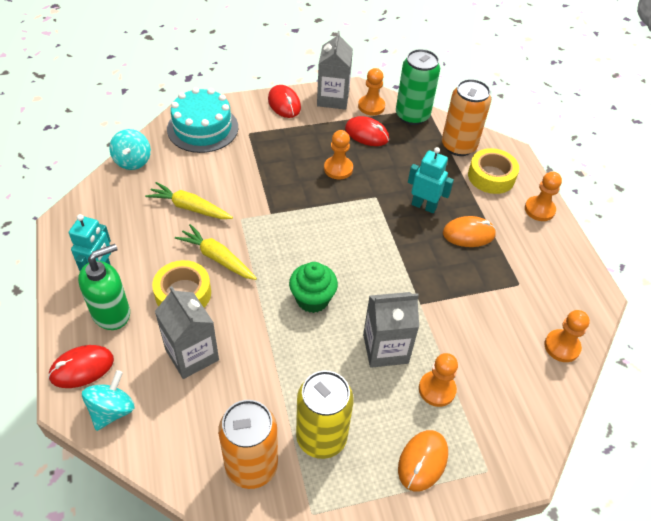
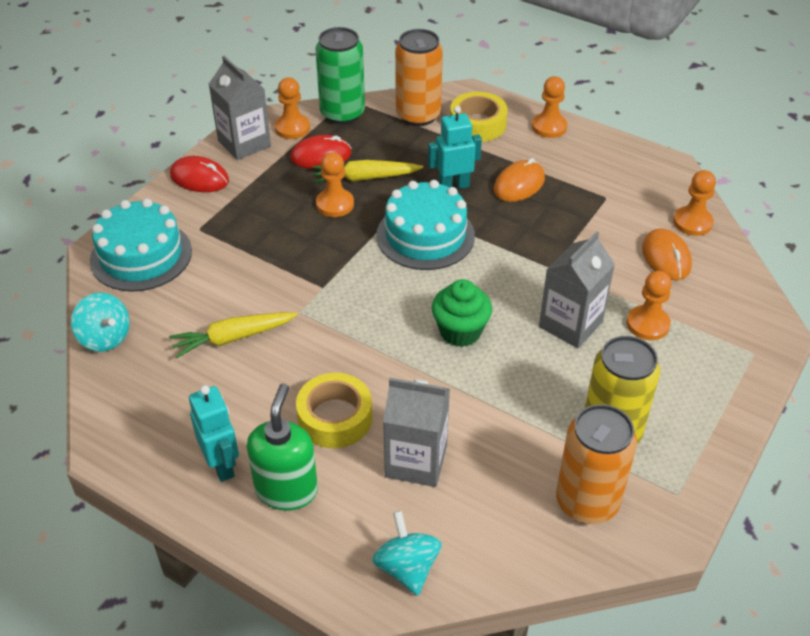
camera: 40 degrees left, 5 degrees down
(82, 368) = (325, 560): red mouse -> none
(217, 258) = (325, 362): yellow carrot -> yellow carrot (365, 178)
(367, 225) = (425, 235): none -> turquoise cake
(422, 461) = (704, 385): orange mouse -> orange mouse (666, 257)

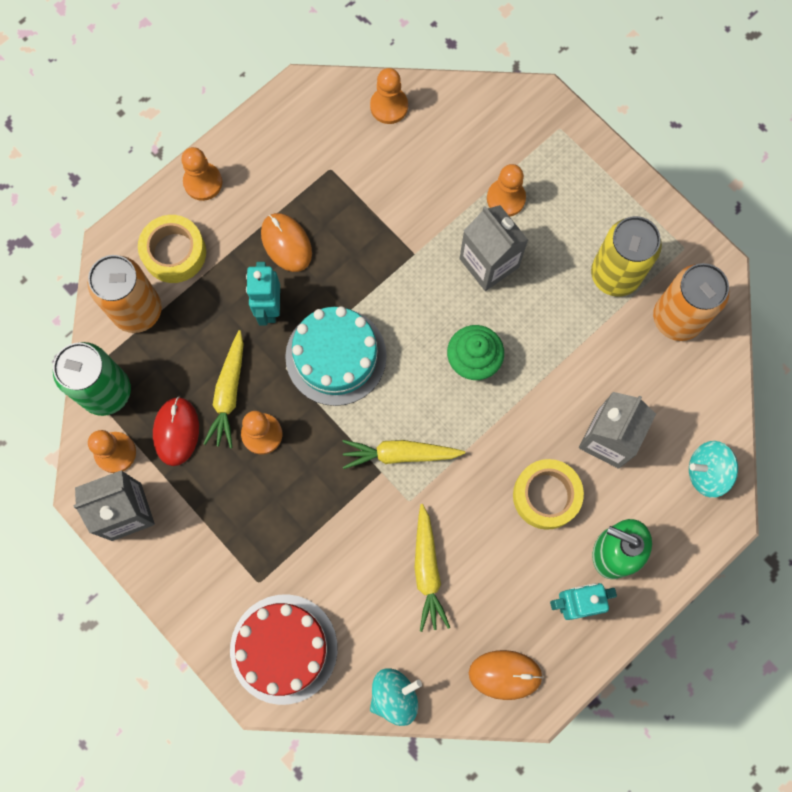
camera: 75 degrees left, 30 degrees up
(141, 255) = (283, 648): turquoise cake -> red cake
(199, 178) = (173, 571): red mouse -> none
(344, 297) = (400, 454): none -> yellow carrot
(666, 257) = (428, 149): orange mouse -> orange mouse (505, 674)

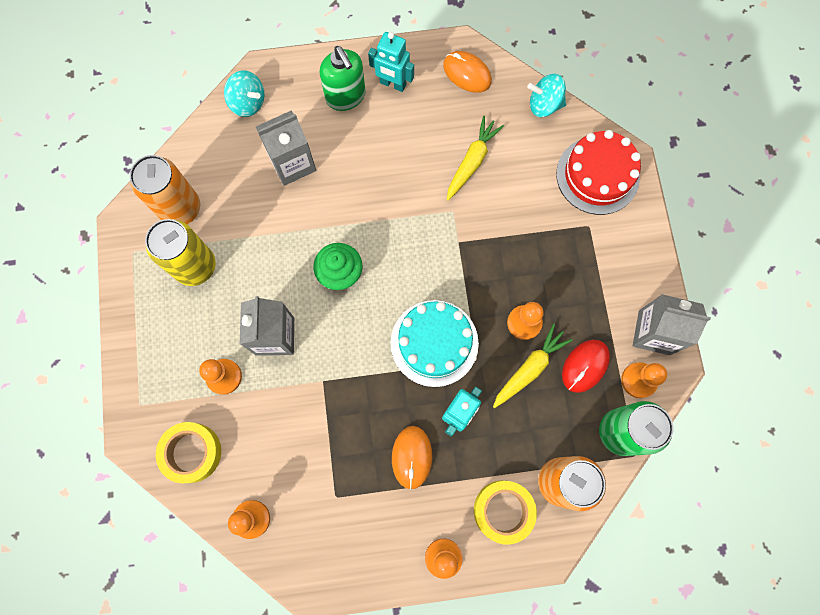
camera: 145 degrees left, 0 degrees up
(400, 454) = (437, 245): yellow carrot -> none
(546, 496) = (361, 156): yellow tape -> yellow tape (192, 452)

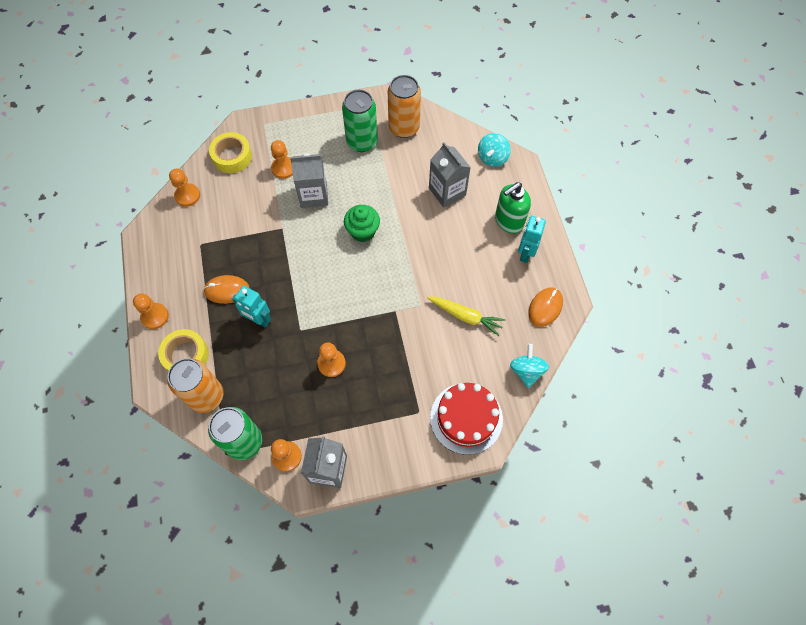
camera: 85 degrees right, 10 degrees down
(195, 266) = (362, 142): yellow can -> green can
(434, 343) = (312, 299): turquoise cake -> none
(529, 368) = (294, 369): yellow carrot -> none
(585, 366) = (297, 412): red mouse -> none

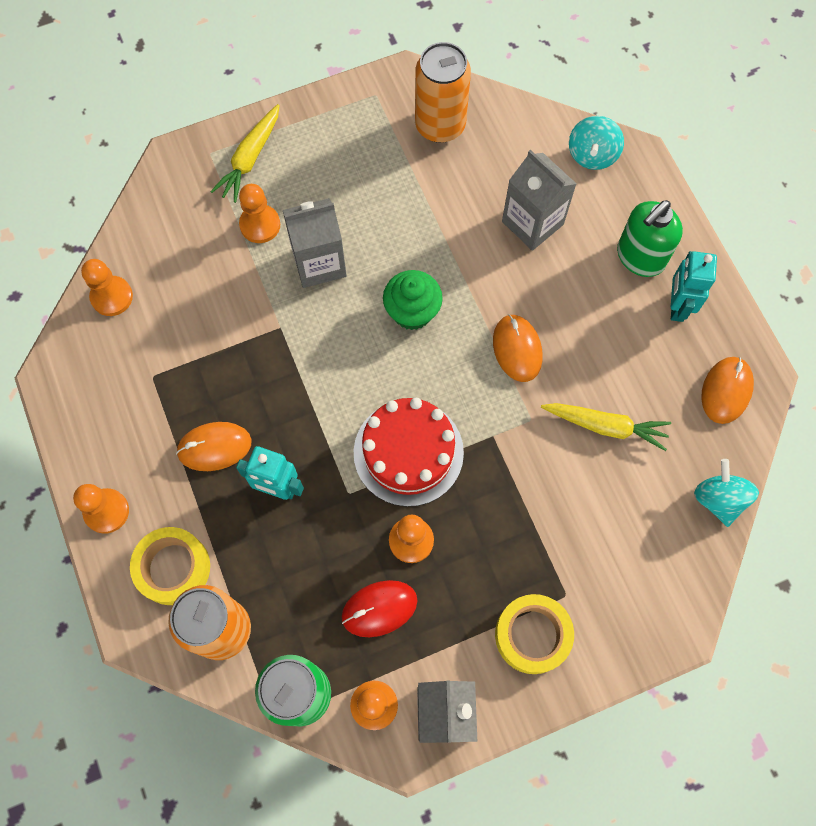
camera: 10 degrees left, 5 degrees up
(232, 157) = (170, 218): yellow tape -> yellow tape (532, 635)
(287, 130) = (250, 158): none -> yellow carrot
(303, 400) = (379, 609): none -> red mouse
(362, 142) = (377, 160): green can -> none
(421, 263) = (517, 349): none -> orange mouse
(466, 418) = (641, 592): red cake -> red cake (408, 452)

